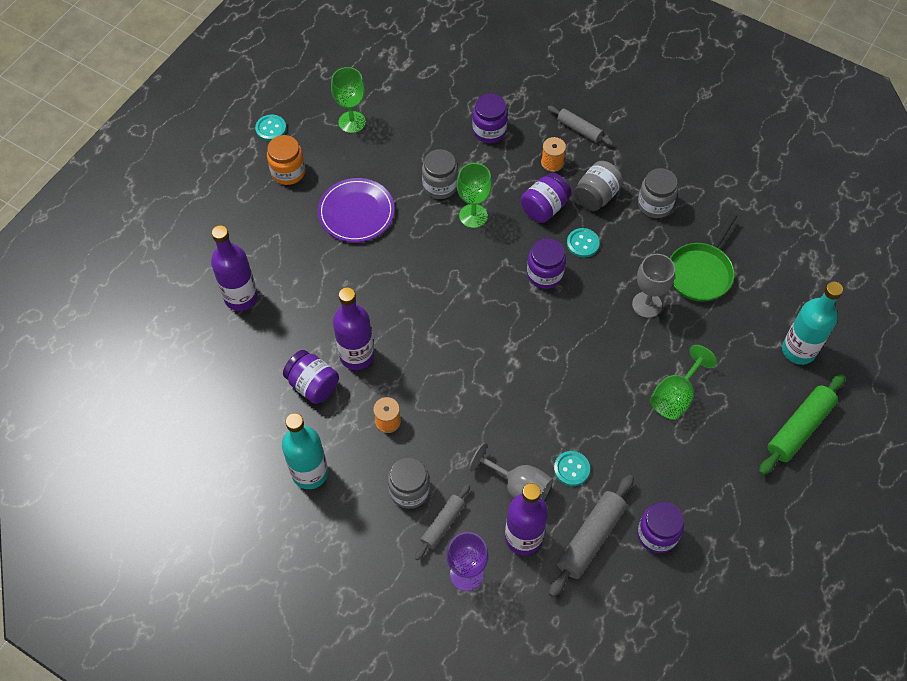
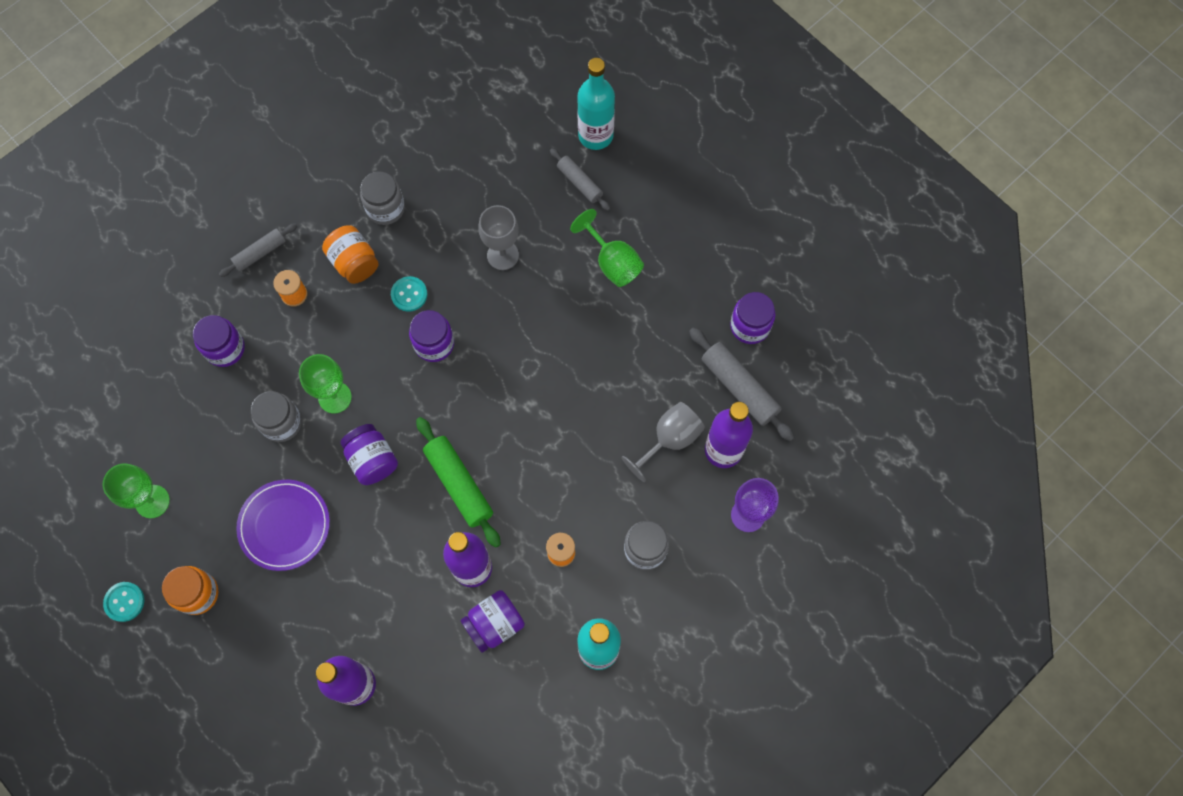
camera: 75 degrees left, 10 degrees up
(443, 524) = (690, 524): grey rolling pin -> grey rolling pin (579, 183)
(544, 207) = (350, 319): purple jar -> purple jar (372, 460)
(571, 469) = (663, 383): turquoise button -> none
(596, 196) = (354, 262): grey jar -> orange jar
(700, 272) = (482, 192): green pan -> none
(799, 428) = (676, 165): green rolling pin -> green rolling pin (459, 484)

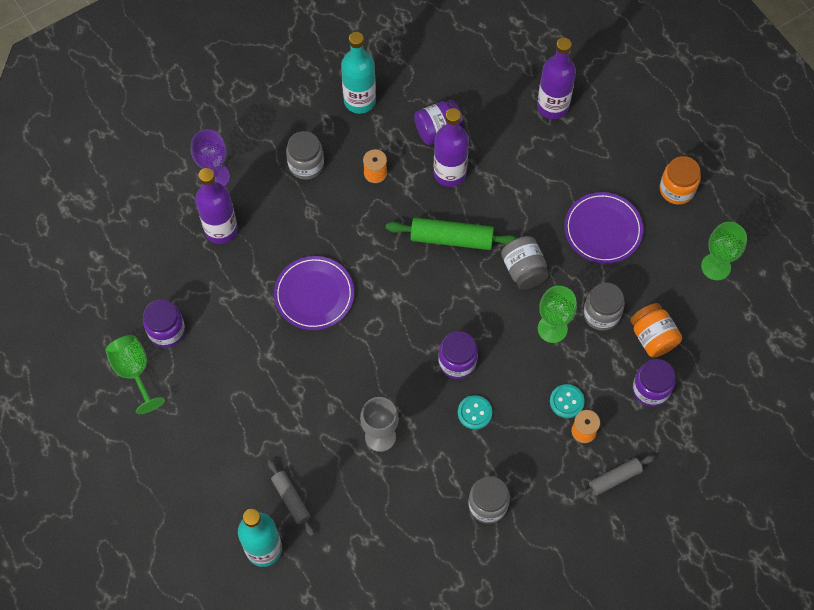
camera: 170 degrees left, 5 degrees down
(124, 602) = (737, 192): turquoise button -> turquoise button (566, 401)
(354, 262) = (524, 453): orange jar -> orange jar (652, 337)
(372, 460) = (524, 270): purple jar -> grey jar
(459, 484) = (451, 238): green rolling pin -> green rolling pin turned 60 degrees counterclockwise
(601, 392) = (314, 294): none -> purple plate
(612, 262) = (277, 412): green goblet -> green goblet (134, 372)
(669, 440) = (264, 245): grey goblet -> none
(739, 387) = (192, 279): grey rolling pin -> none

